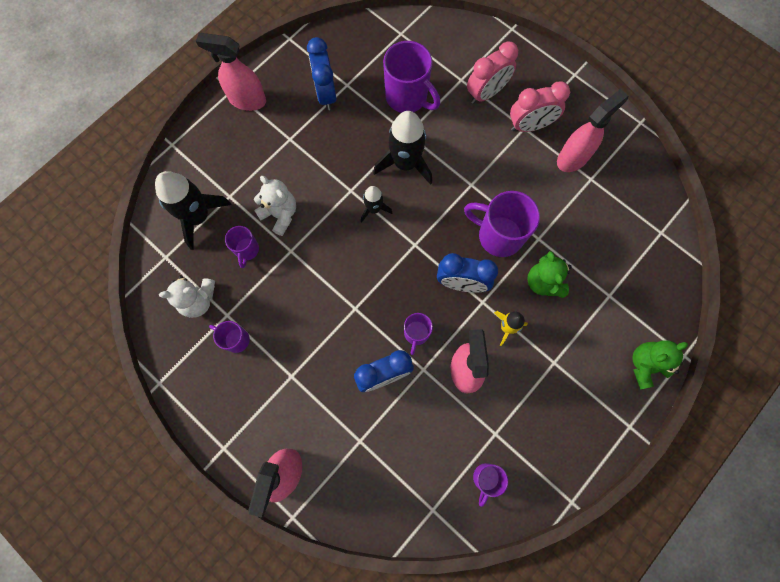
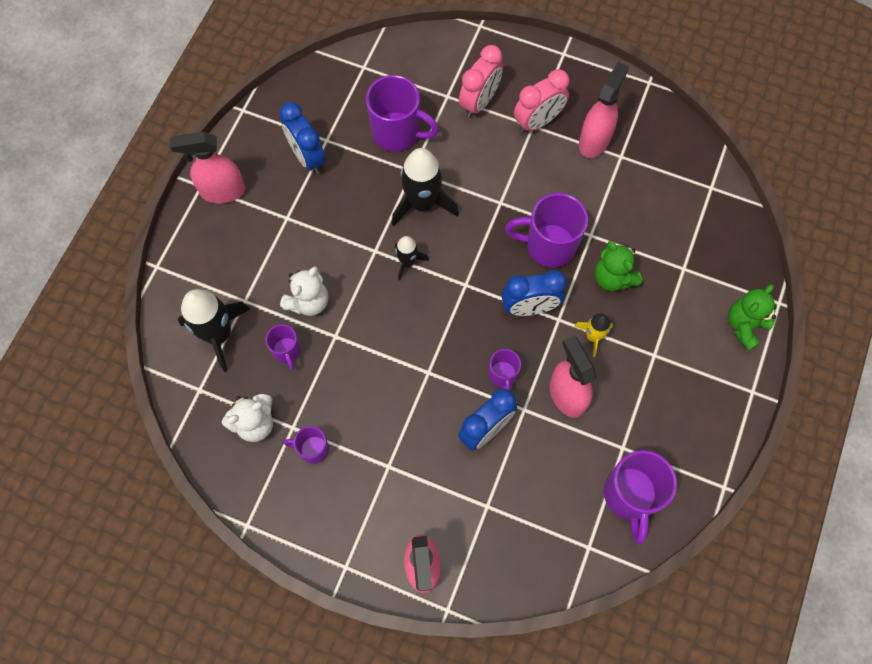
camera: 20 degrees left, 5 degrees down
(280, 214) = (308, 301): white teddy bear -> white teddy bear turned 105 degrees clockwise
(486, 478) = (630, 495): purple mug -> purple mug, size x1.83

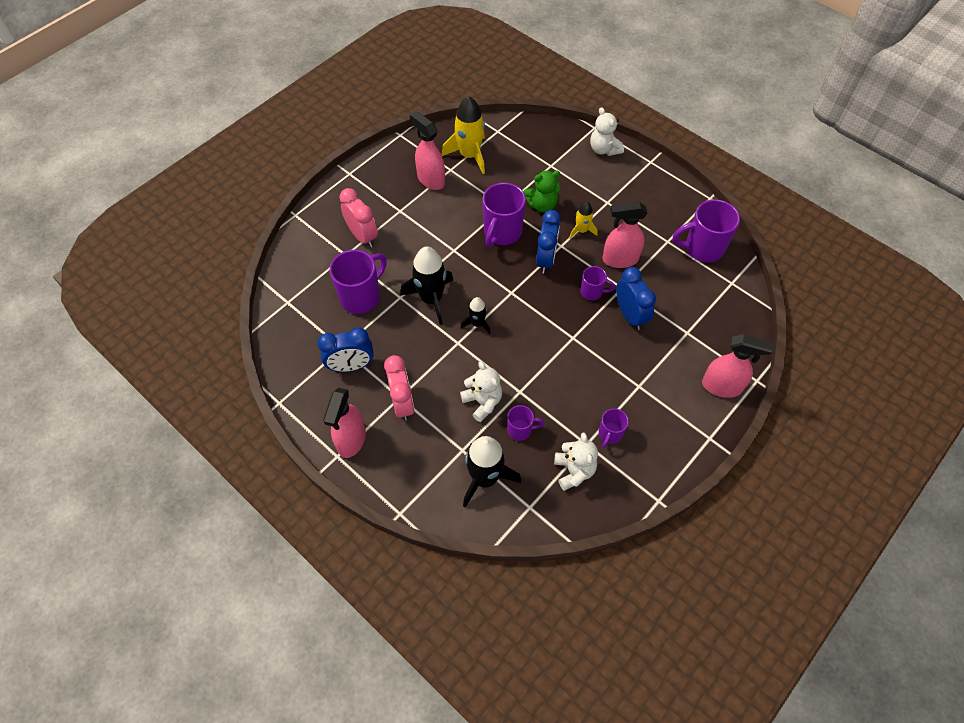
camera: 70 degrees left, 10 degrees down
(538, 122) = (398, 206): pink clock -> pink clock (402, 403)
(630, 495) = (702, 248): purple mug -> purple mug turned 150 degrees clockwise
(654, 169) = (469, 155): none -> yellow rocket
(745, 325) = (604, 149): green teddy bear -> white teddy bear

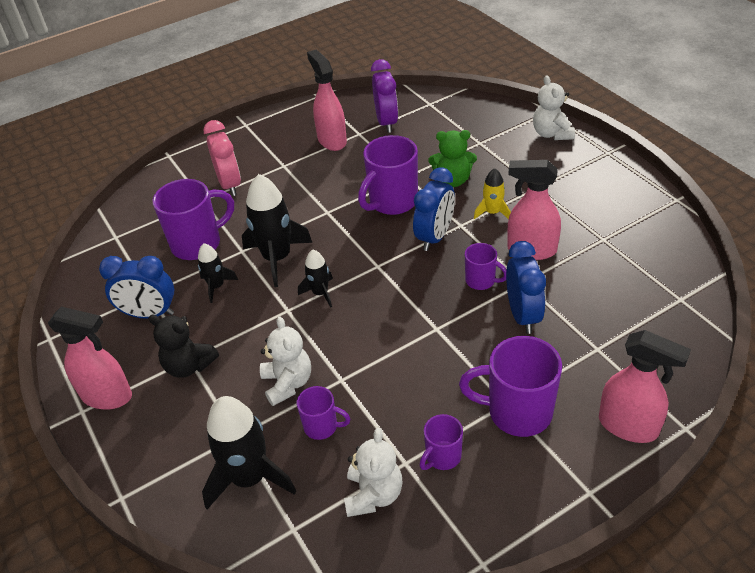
camera: 20 degrees right, 15 degrees down
(351, 440) = (107, 396): pink spray bottle -> pink spray bottle turned 105 degrees counterclockwise
(394, 332) = (217, 286): none -> black rocket
(402, 403) = (189, 366): pink clock -> black teddy bear
(469, 155) = (386, 122): yellow rocket -> purple clock
(702, 248) = (649, 253): purple mug -> purple mug (517, 412)

